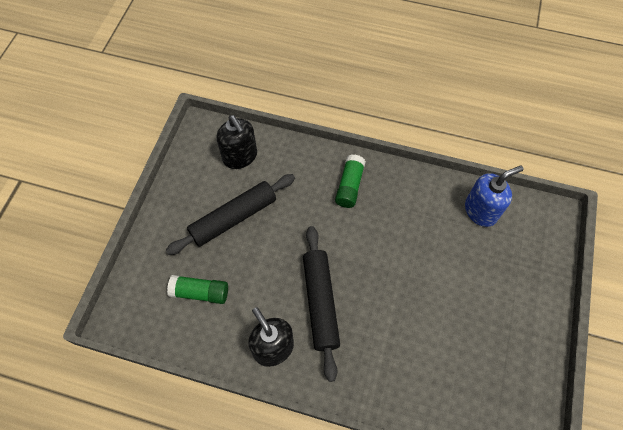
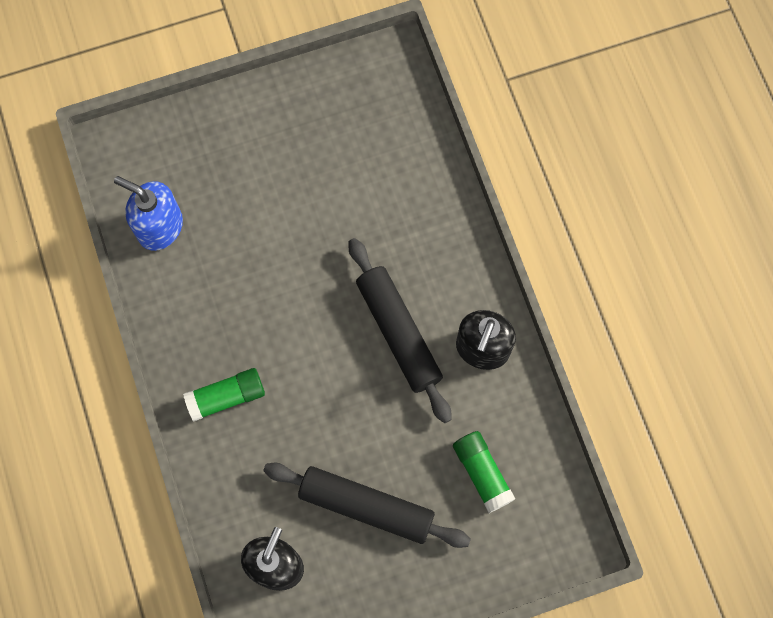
camera: 125 degrees left, 10 degrees up
(320, 303) = (398, 333): black rolling pin -> black rolling pin turned 75 degrees counterclockwise

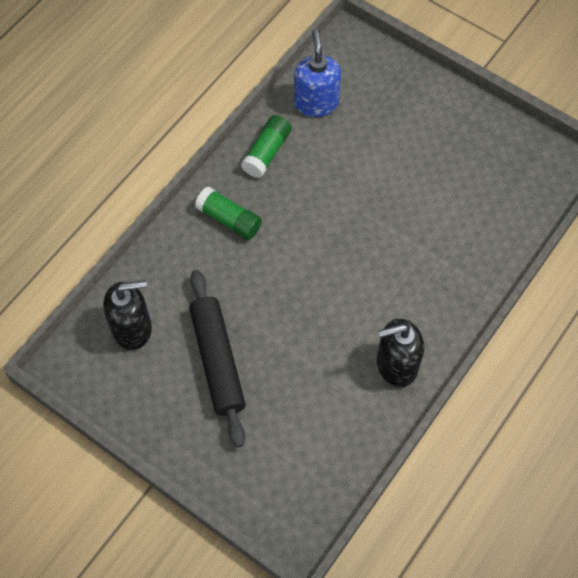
camera: 55 degrees right, 10 degrees down
(398, 333) = (362, 299): black rolling pin -> none
(482, 473) = (301, 426): green glue stick -> green glue stick (267, 152)

